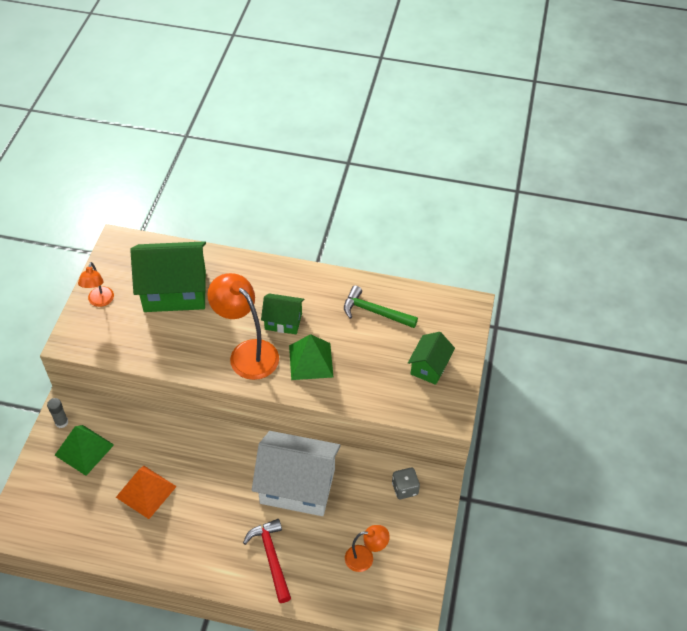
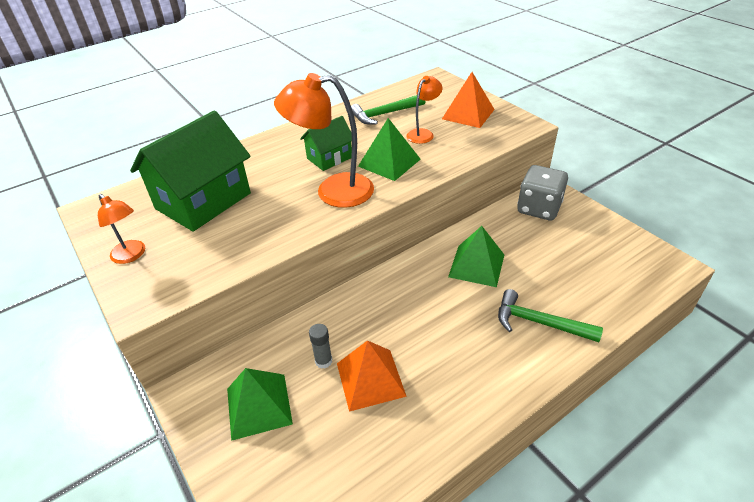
camera: 45 degrees left, 10 degrees down
(61, 422) = (200, 407): grey glue stick -> grey glue stick (323, 361)
(271, 558) = (539, 322): red hammer -> green hammer
(297, 486) = (476, 265): white house -> green pyramid
(365, 558) = (589, 262): orange lamp -> orange lamp (423, 133)
(405, 488) = (538, 208): grey dice -> grey dice, size x1.69
(429, 367) = (468, 114): green house -> orange pyramid

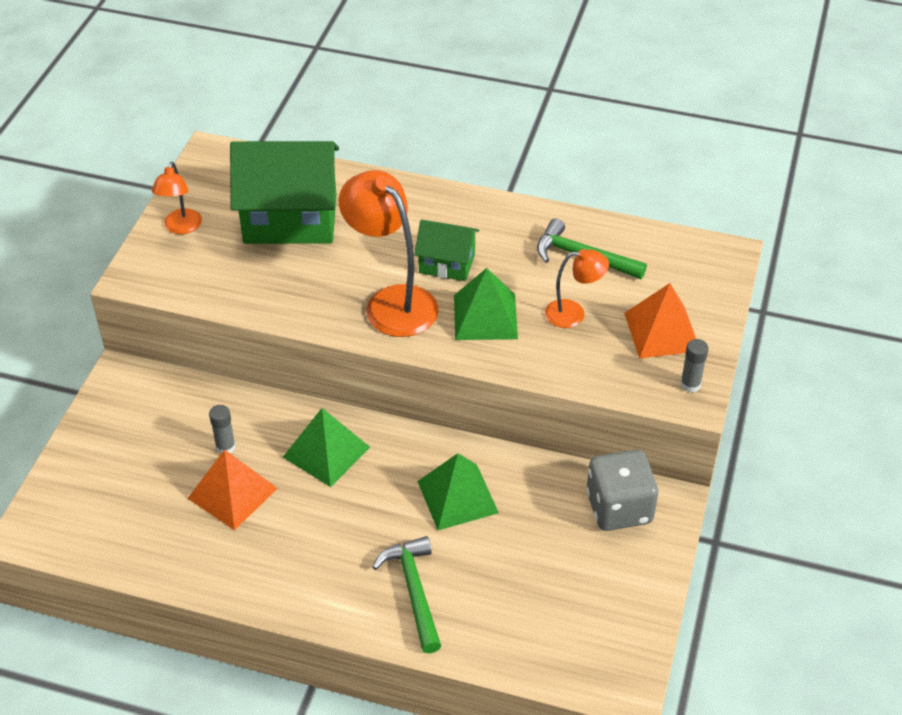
camera: 50 degrees right, 5 degrees up
(259, 406) = (145, 433): green pyramid -> green pyramid (326, 452)
(515, 121) = (690, 384): none -> grey glue stick

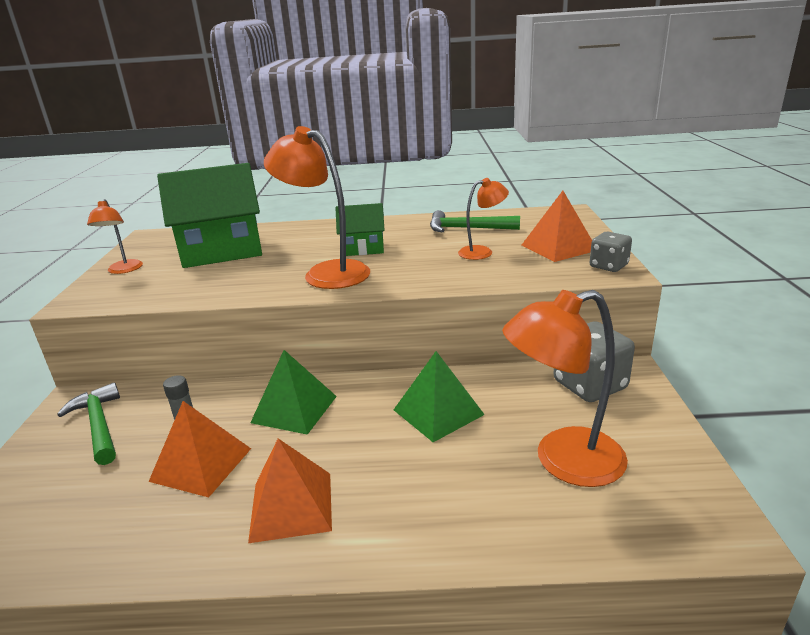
camera: 15 degrees left, 20 degrees down
(298, 559) = (291, 506): none -> orange pyramid
(414, 591) = (436, 502): green hammer -> green hammer (99, 425)
(485, 316) = (411, 265): green pyramid -> none
(539, 584) = (563, 461): none -> orange lamp
(690, 384) = (608, 266): grey glue stick -> grey dice

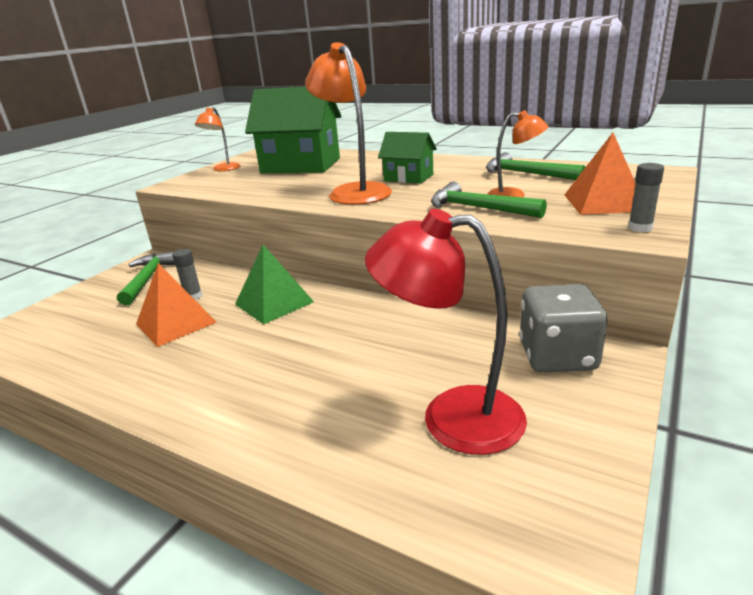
camera: 30 degrees right, 0 degrees up
(291, 506) = (198, 372): orange pyramid -> none
(438, 412) = (381, 337): green pyramid -> none
(468, 270) = (478, 208): none -> green hammer
(563, 461) = (451, 416): orange lamp -> red lamp
(608, 266) = (640, 228): grey dice -> grey glue stick

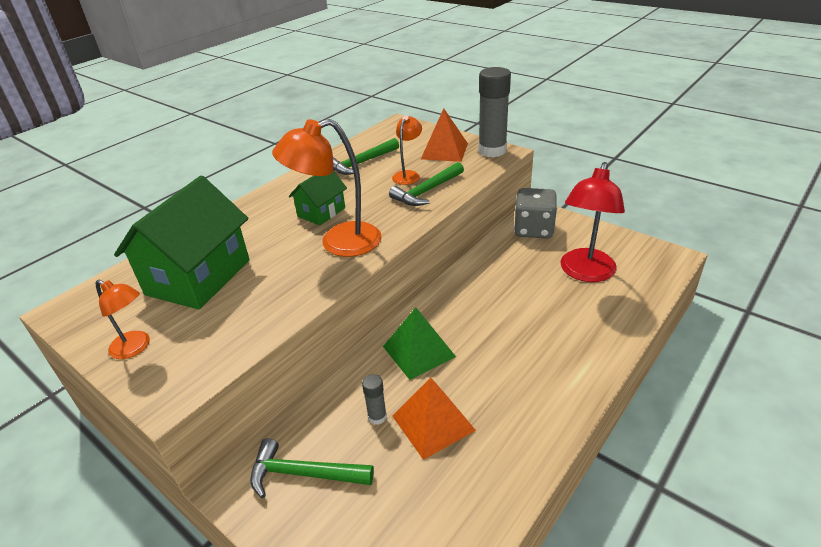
camera: 80 degrees left, 10 degrees up
(640, 228) = (492, 150): grey glue stick -> grey glue stick, size x2.18

